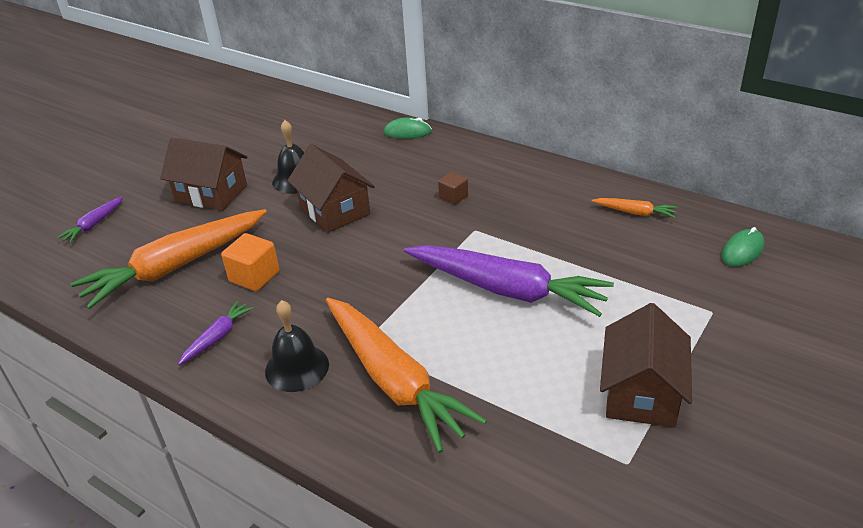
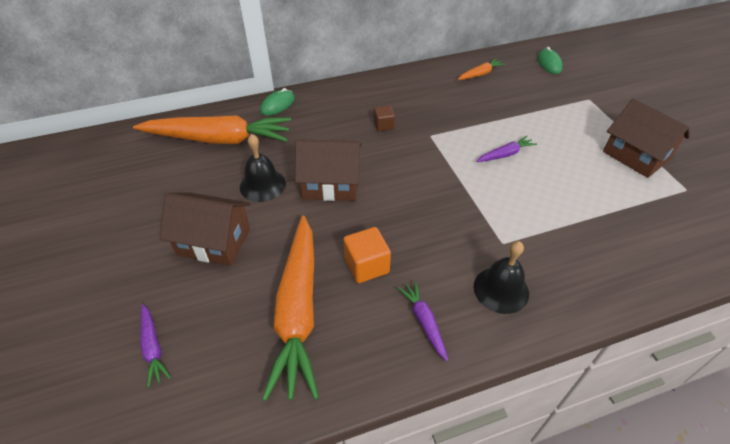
camera: 55 degrees left, 10 degrees up
(211, 193) = (214, 241): brown house -> brown house turned 45 degrees clockwise
(394, 380) = (553, 246): orange carrot -> orange carrot (219, 139)
(506, 290) = (505, 154): purple carrot -> purple carrot, size x0.43

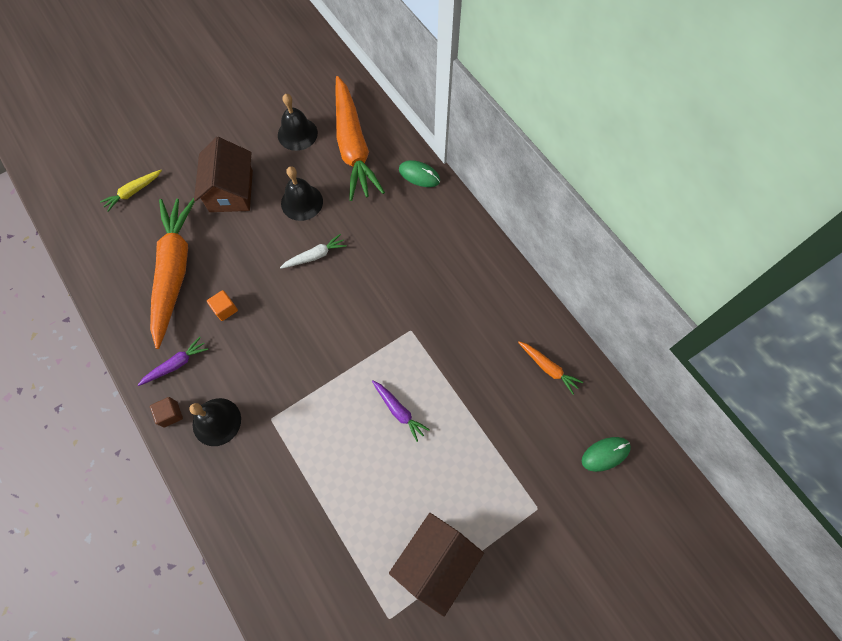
camera: 75 degrees right, 20 degrees up
(153, 348) = (133, 192): purple carrot -> yellow carrot
(175, 176) = (297, 134): none -> black bell
(298, 310) = (174, 271): orange carrot -> orange carrot turned 105 degrees clockwise
(330, 184) = (315, 256): brown house -> white carrot
(366, 265) = (225, 309): orange cube -> orange cube, size x0.64
(383, 125) = (414, 281): brown cube -> brown cube (170, 414)

